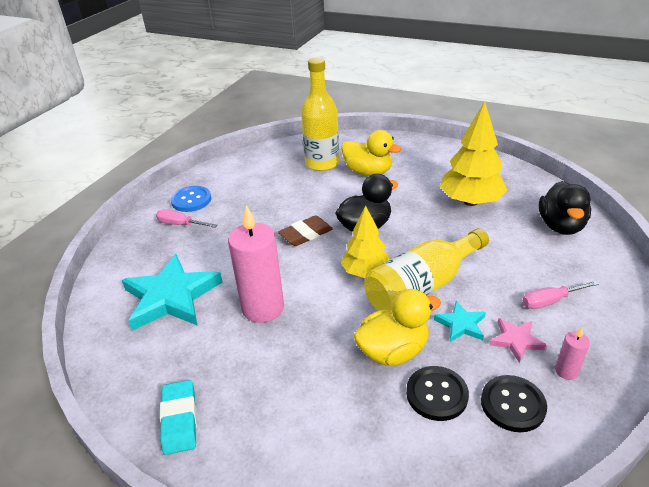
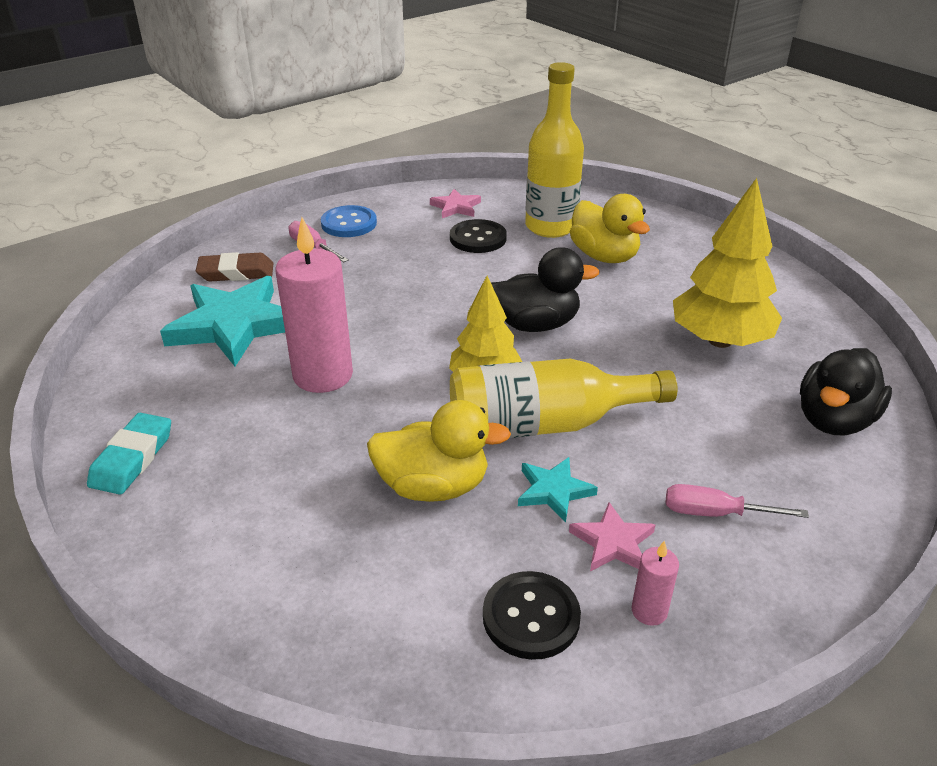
camera: 25 degrees right, 0 degrees up
(253, 168) = (456, 207): none -> pink star
(306, 234) = (450, 307): brown eraser -> brown eraser (236, 272)
(436, 394) = (441, 560): black button -> black button (478, 238)

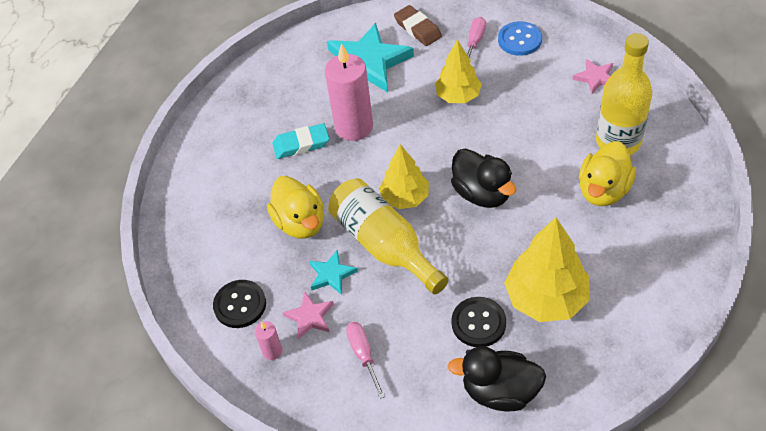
camera: 65 degrees right, 15 degrees up
(132, 458) = (241, 100): turquoise eraser -> turquoise eraser (301, 144)
(375, 286) = (458, 96): none -> yellow tree
(478, 238) = (563, 112): black button -> black button (478, 323)

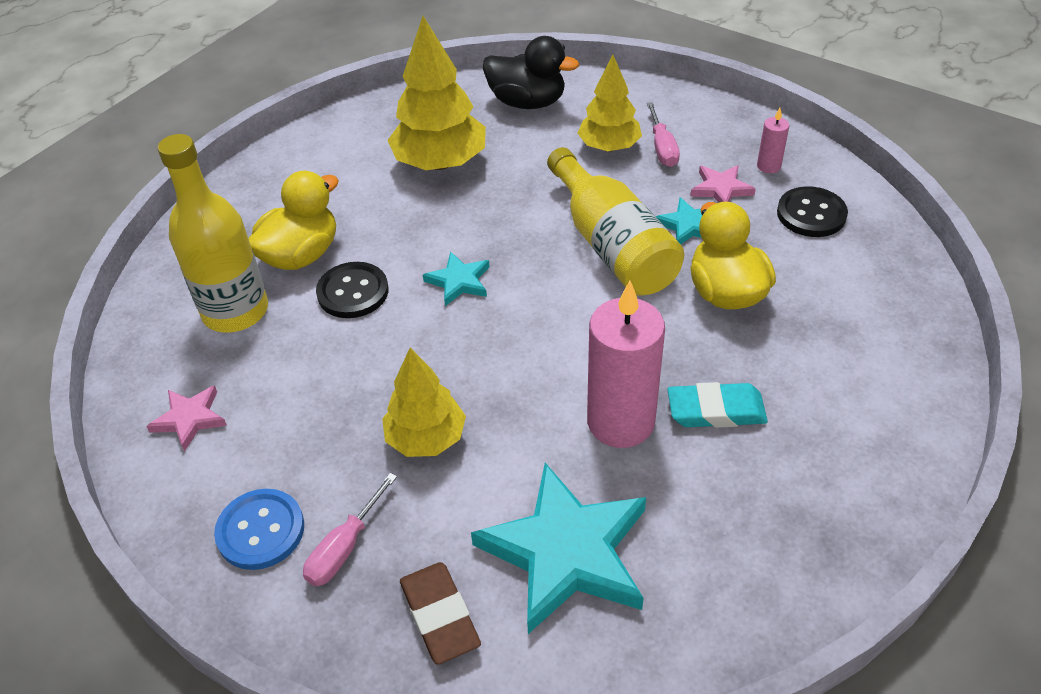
camera: 170 degrees left, 5 degrees down
(405, 198) = (567, 296): yellow tree -> yellow tree (609, 147)
(478, 323) = (525, 154): black button -> black button (353, 292)
(482, 193) = (459, 281): black duck -> turquoise star

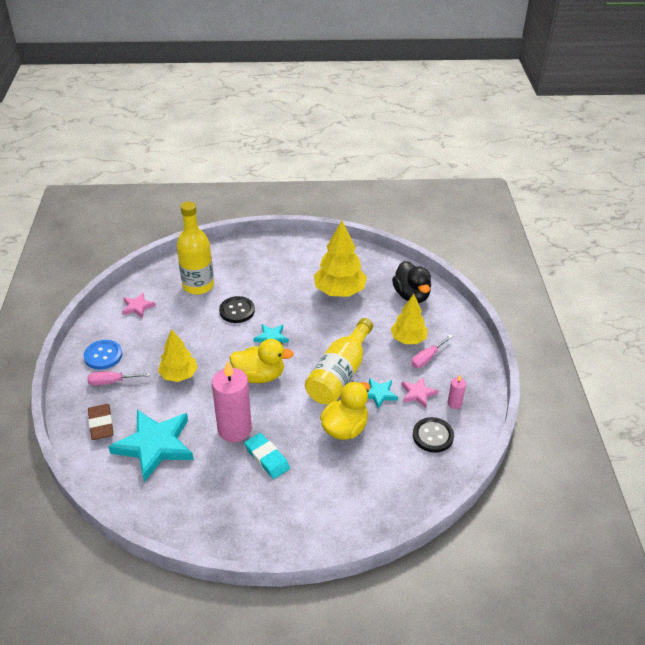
camera: 50 degrees right, 5 degrees down
(301, 255) = (244, 284): yellow duck -> yellow duck (260, 376)
(439, 616) = (101, 424): brown eraser -> brown eraser turned 45 degrees counterclockwise

